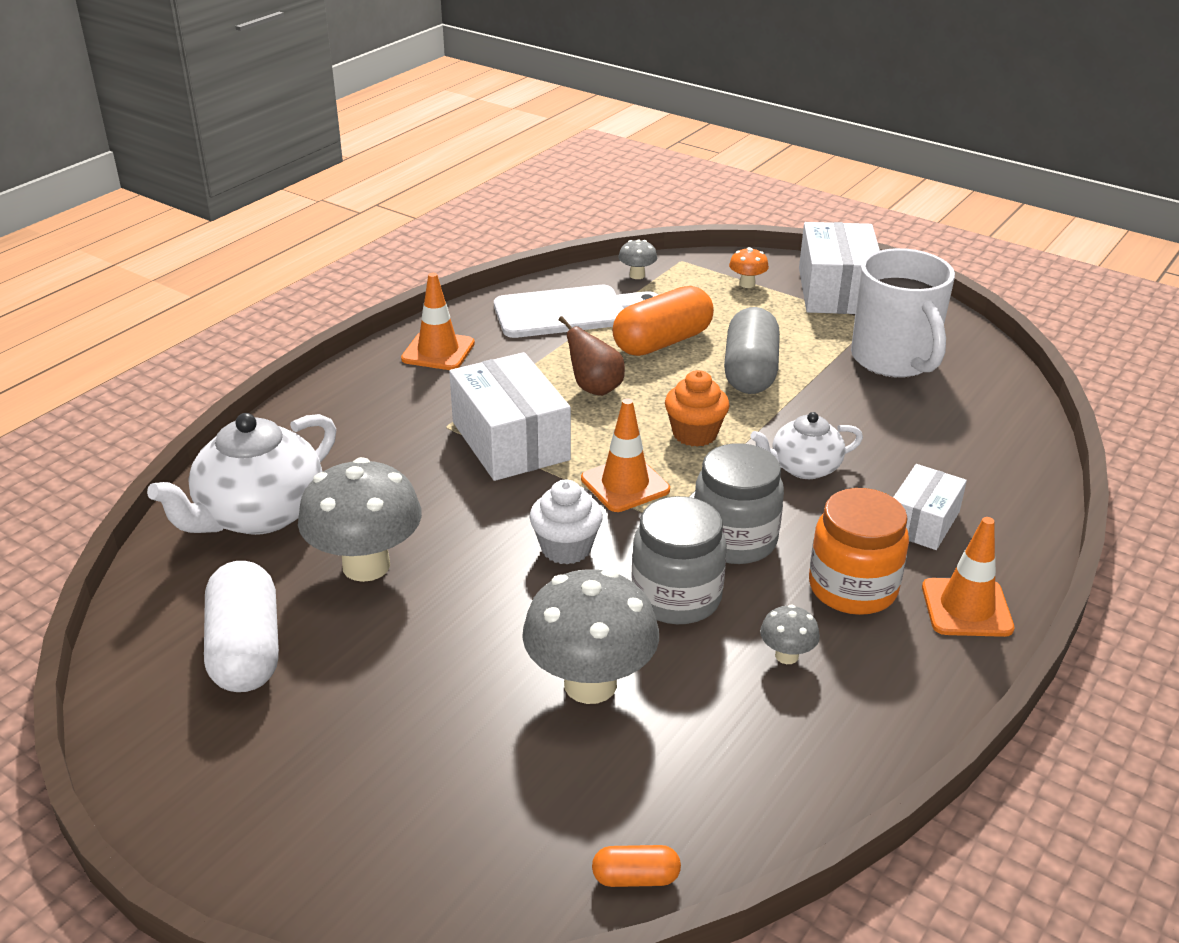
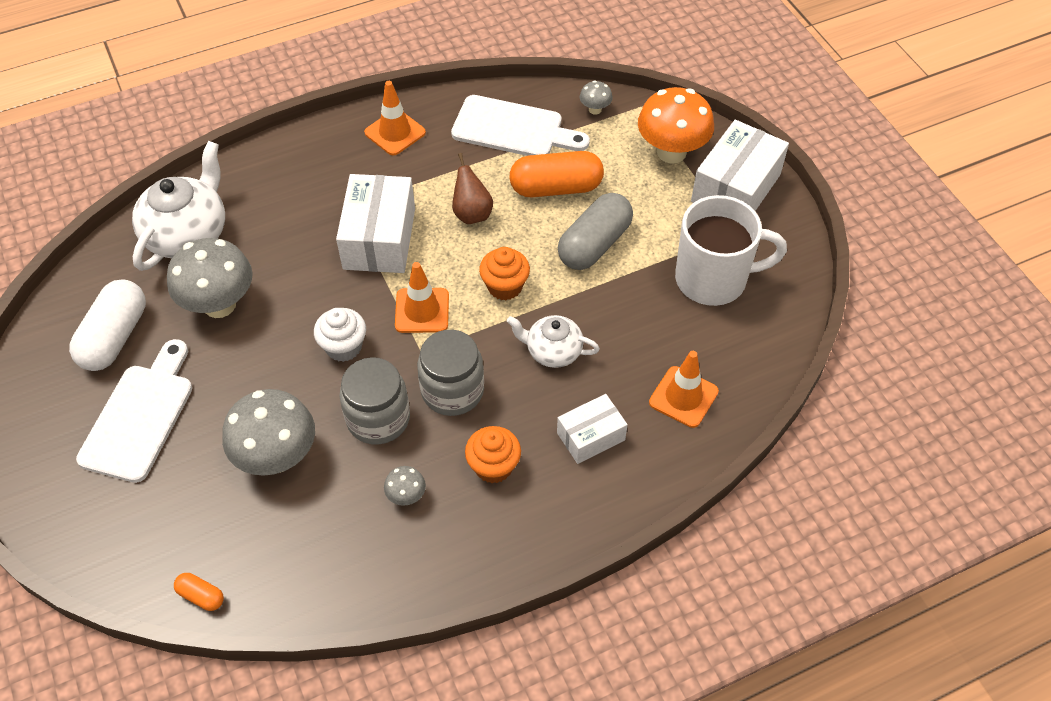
camera: 30 degrees right, 20 degrees up
(258, 514) = (188, 234): white teapot -> white teapot turned 135 degrees clockwise
(360, 718) = (140, 416): none -> white cutting board
(747, 284) = (671, 152): orange mushroom -> orange mushroom, size x2.21
(852, 588) = (493, 466): orange jar -> orange cupcake
(894, 360) = (713, 279): white mug -> white mug turned 105 degrees counterclockwise
(966, 608) = (552, 519): orange traffic cone -> orange traffic cone (683, 397)

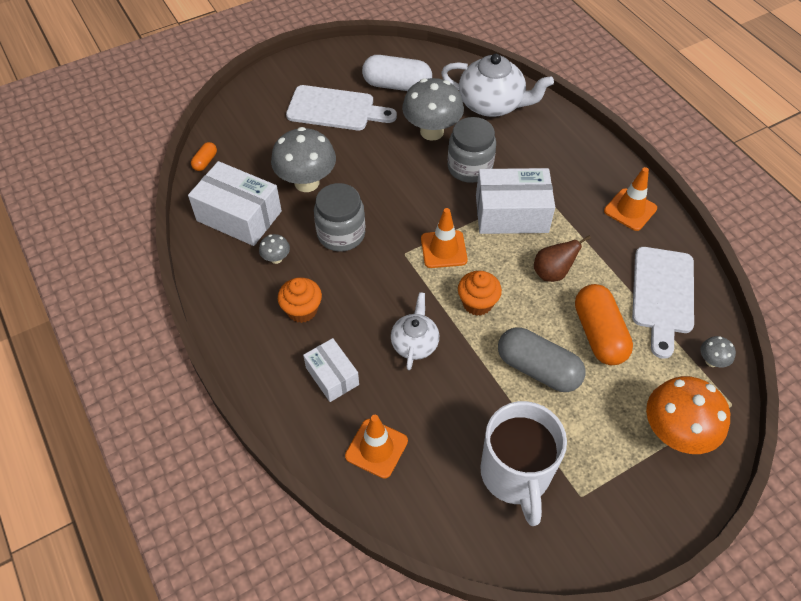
camera: 85 degrees right, 0 degrees up
(343, 347) = (403, 205): white cupcake -> none
(452, 391) = (369, 277): grey jar -> grey jar (469, 167)
(736, 188) = (642, 498): white box -> white box (239, 216)

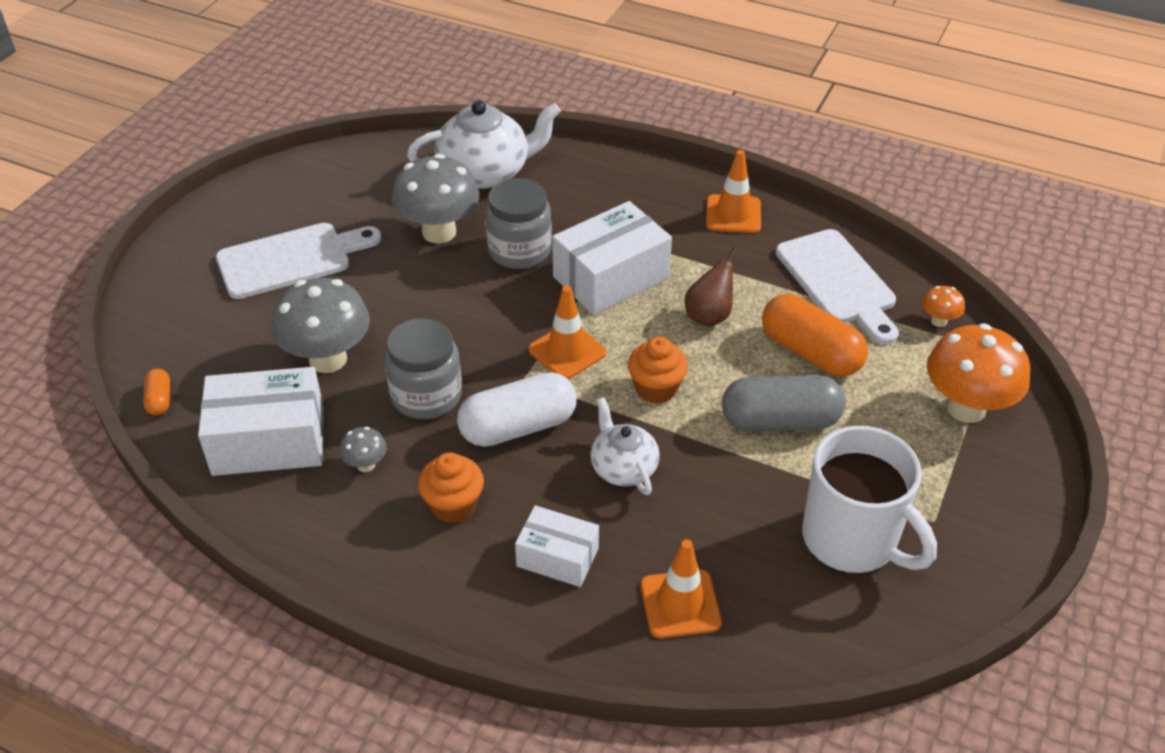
camera: 35 degrees left, 10 degrees down
(397, 85) = (349, 199): white capsule -> white capsule (518, 427)
(711, 361) = (938, 321): grey mushroom -> orange mushroom

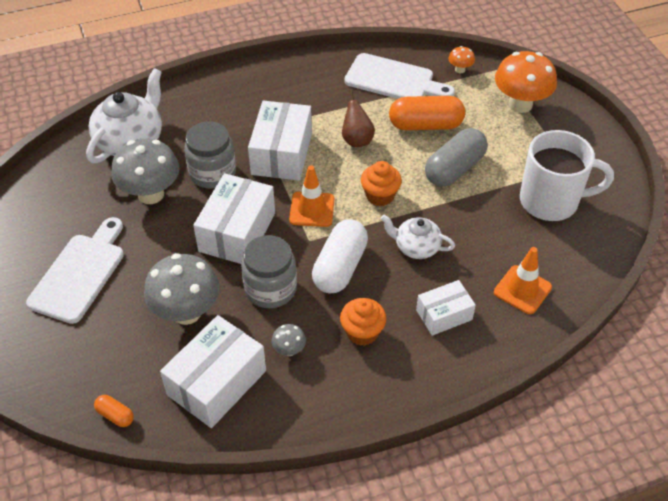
camera: 45 degrees left, 5 degrees up
(468, 321) = (237, 232): none -> white box
(733, 214) = (299, 77): orange traffic cone -> none

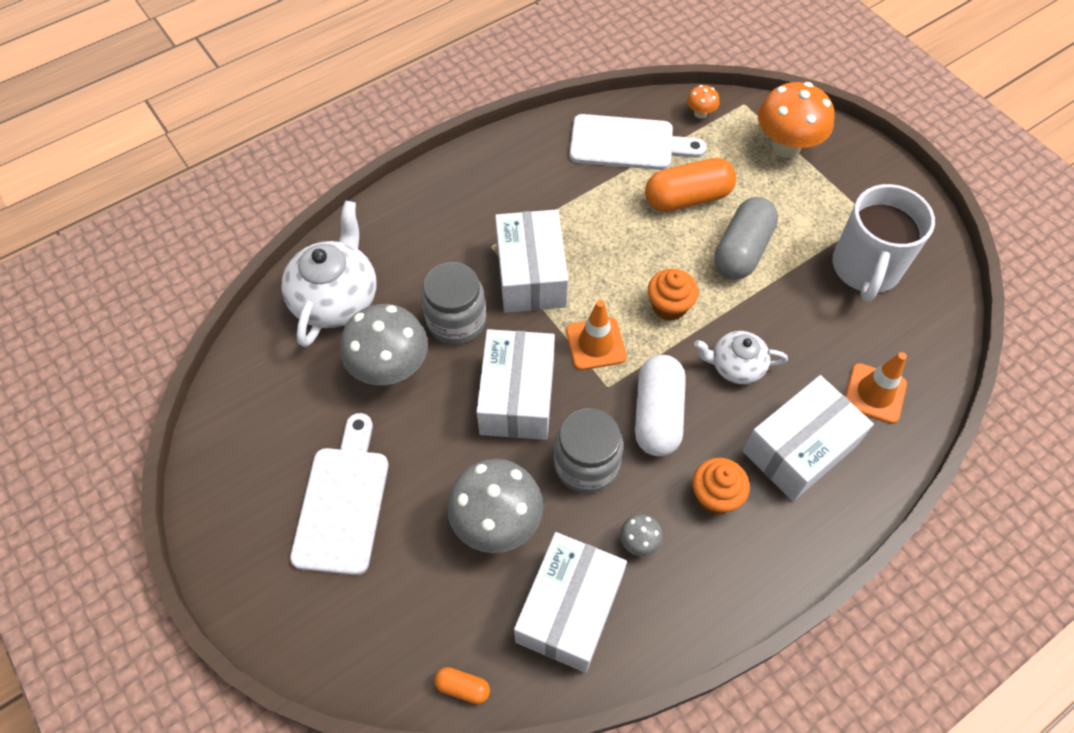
camera: 15 degrees left, 10 degrees up
(357, 140) = (614, 236): brown pear -> none
(444, 315) = (799, 448): white box -> white box, size x1.69
(551, 201) = (865, 269): white mug -> white mug turned 120 degrees clockwise

